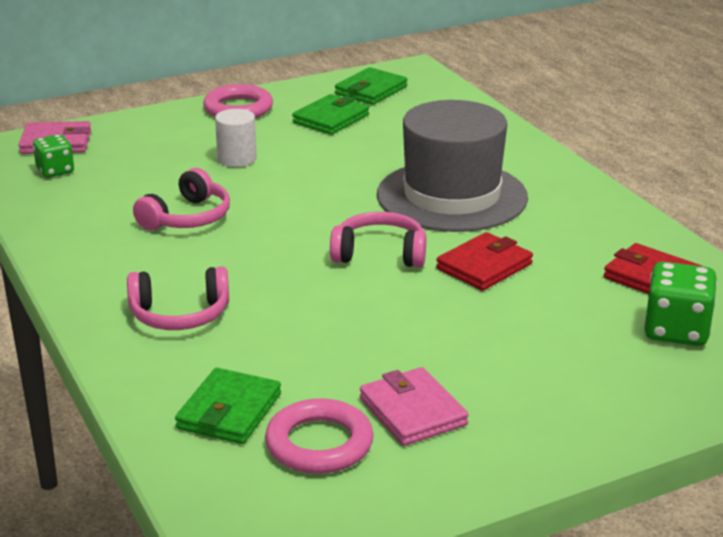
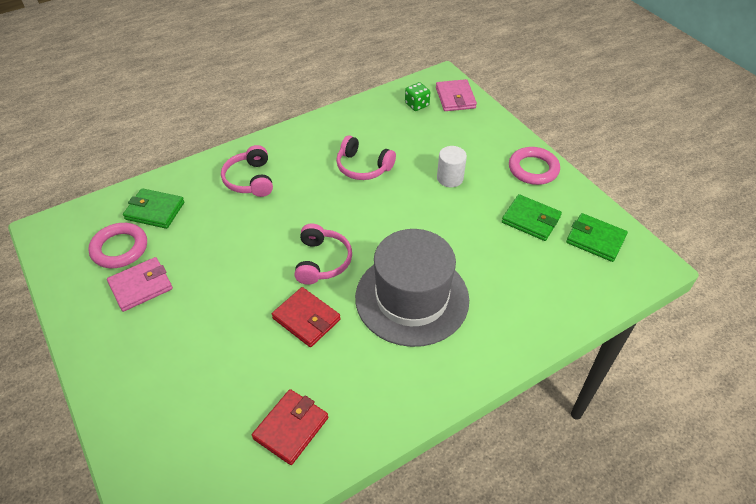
camera: 85 degrees right, 20 degrees up
(676, 330) = (214, 437): green dice -> none

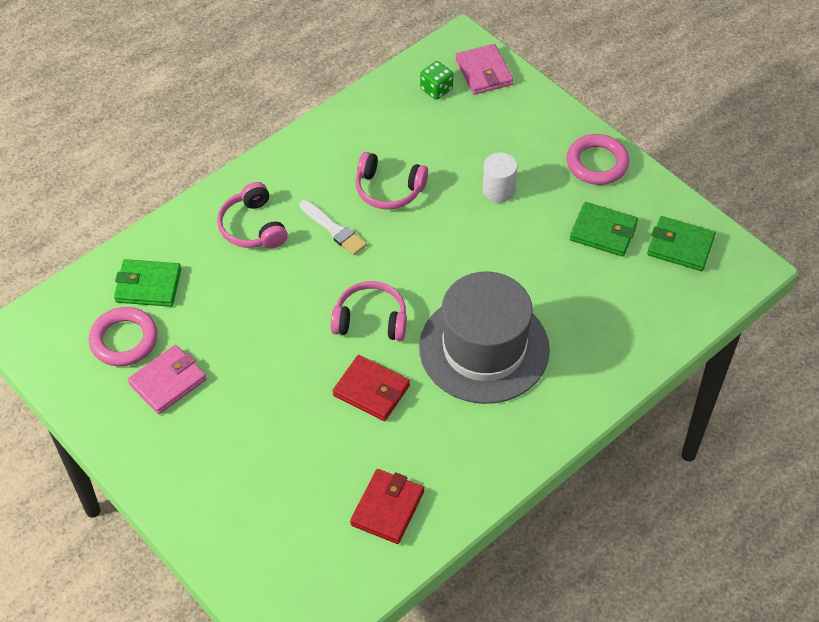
camera: 10 degrees left, 5 degrees up
(312, 189) = (334, 229): none -> white brush
(322, 261) = (371, 320): pink headphones -> pink headphones turned 75 degrees counterclockwise

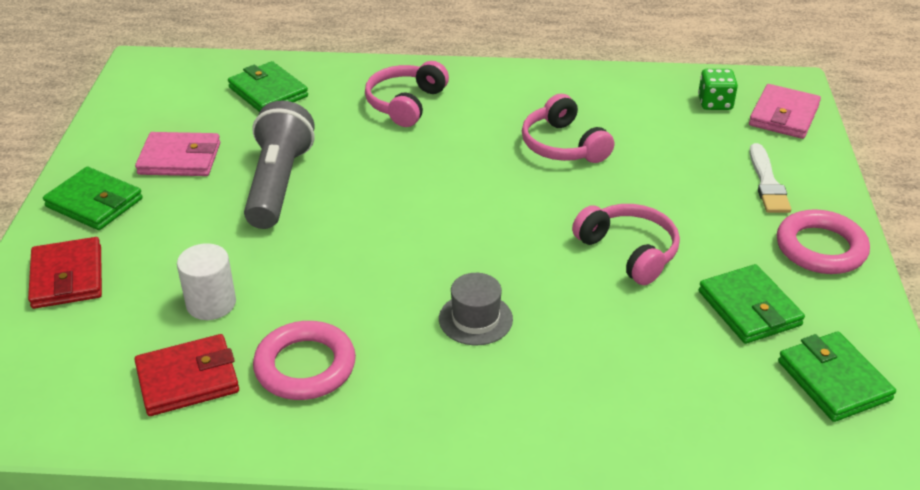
camera: 45 degrees right, 15 degrees down
(124, 340) = (196, 113): pink ring -> pink ring (305, 366)
(163, 455) = (94, 203): none -> green wallet
(258, 349) = (278, 184): none -> grey flashlight
(334, 229) = (470, 144): white brush -> white brush (767, 183)
(371, 320) = (403, 225): pink headphones -> pink headphones (629, 252)
(371, 390) = (321, 277): red wallet -> red wallet (67, 277)
(484, 348) = (475, 319): grey hat -> grey hat, size x0.40
(498, 190) = (674, 207): white cylinder -> white cylinder (211, 303)

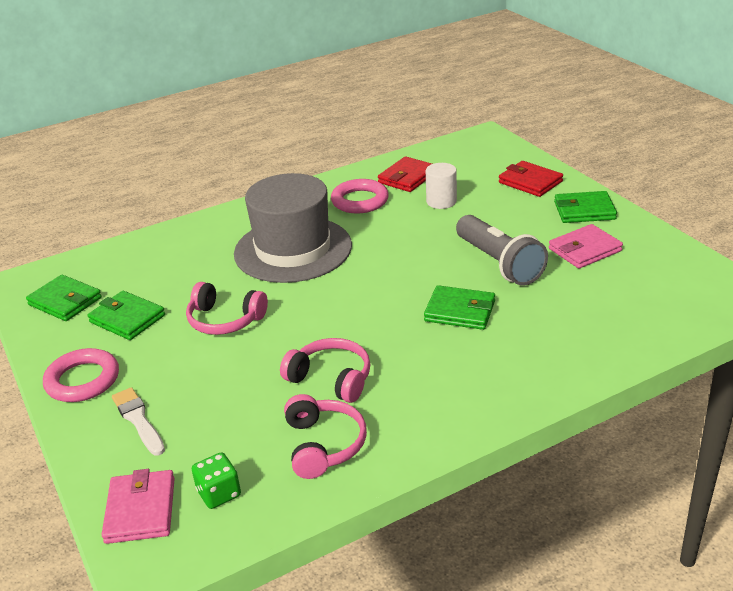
camera: 150 degrees right, 5 degrees down
(268, 92) = (614, 317): green wallet -> green wallet (460, 311)
(405, 103) = (497, 358): pink headphones -> pink headphones (323, 445)
(475, 319) = (293, 249): grey hat -> grey hat, size x2.48

